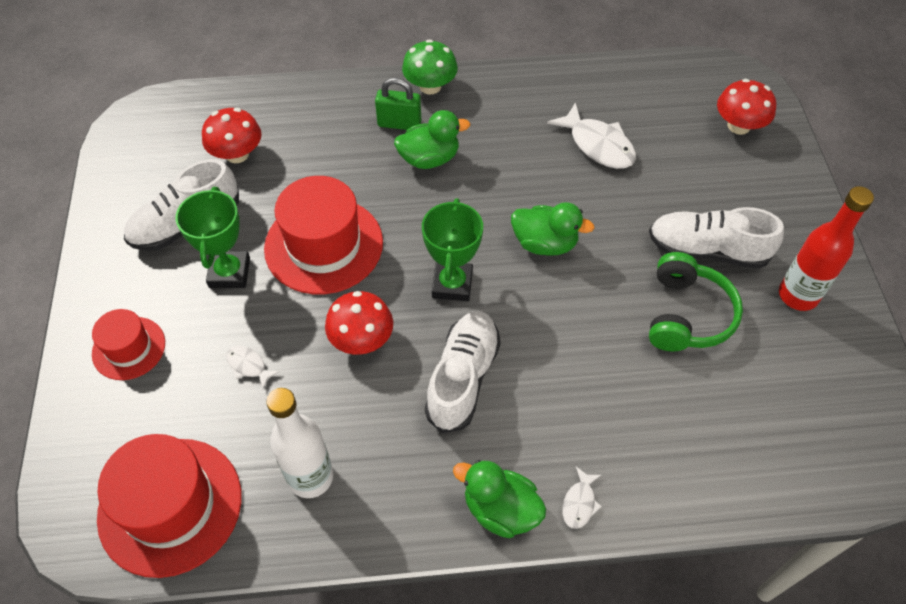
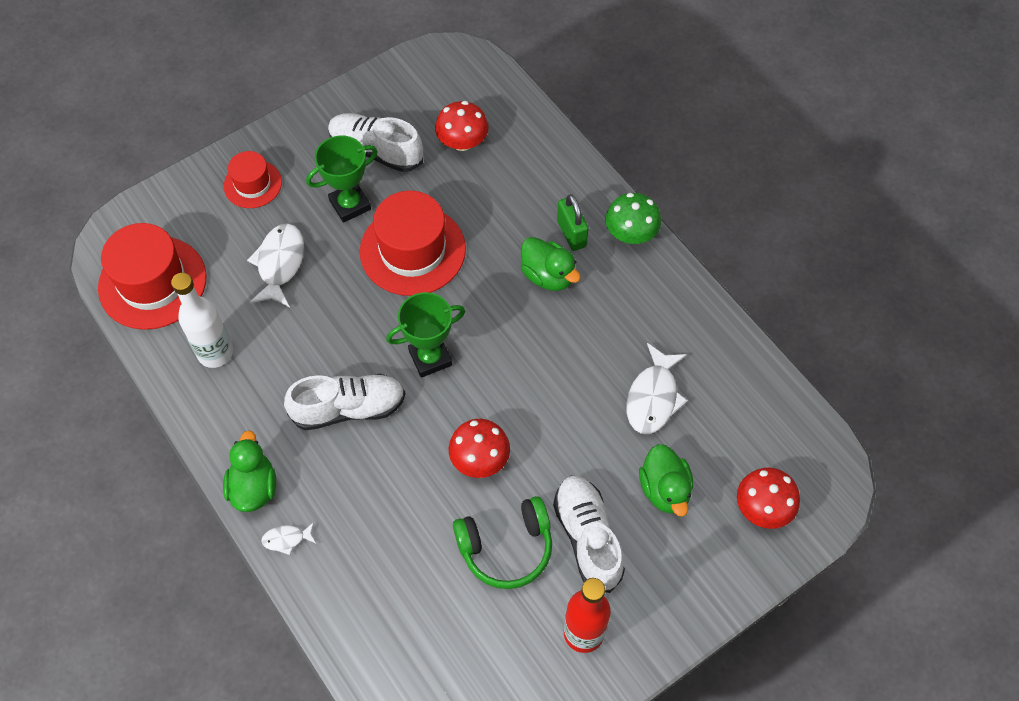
camera: 60 degrees right, 5 degrees up
(248, 366) = (280, 264): white fish -> white fish, size x1.96
(361, 339) = (343, 323): red mushroom -> red mushroom (479, 459)
(545, 243) = (513, 405): green duck -> green duck (664, 489)

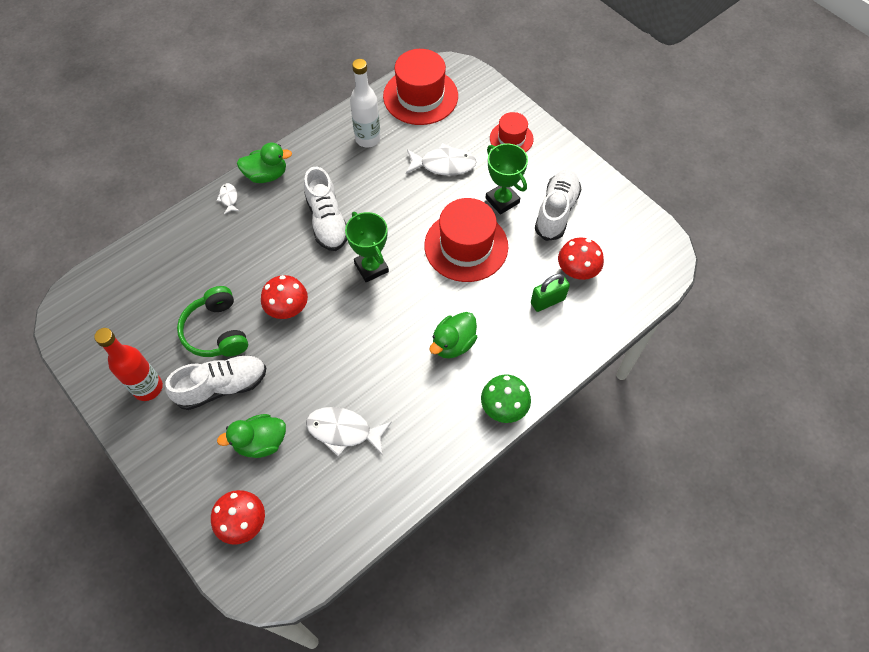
camera: 85 degrees right, 0 degrees up
(571, 233) = (497, 359): green padlock -> green padlock (547, 301)

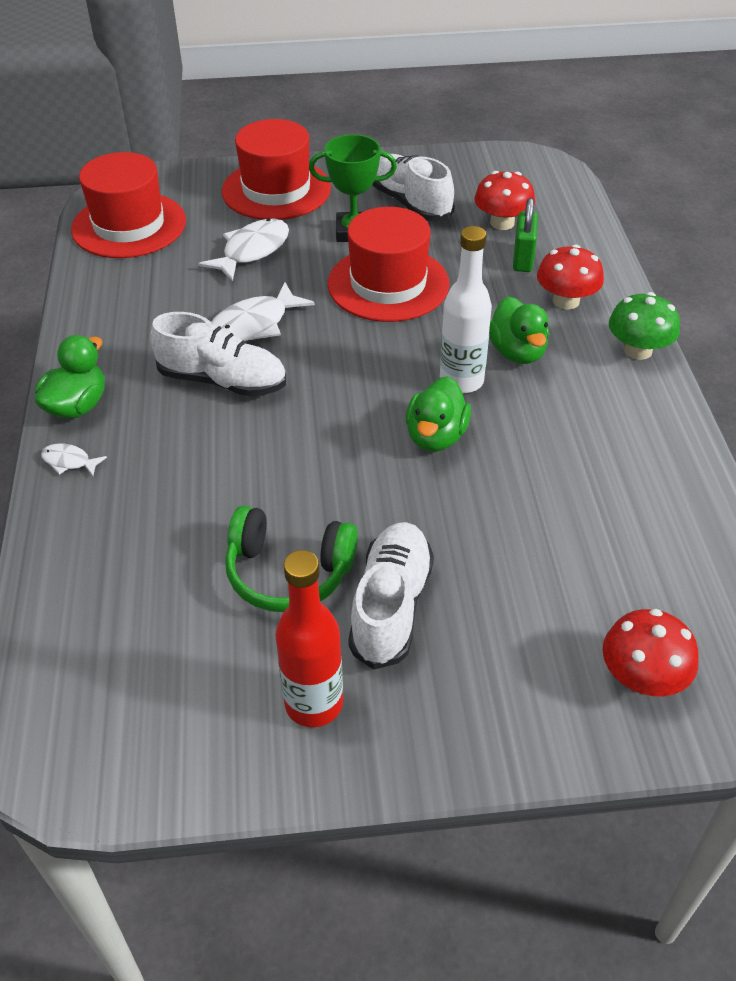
camera: 55 degrees left, 15 degrees down
(261, 442) = (521, 600): green duck -> green duck (436, 436)
(287, 308) = (323, 478): red mushroom -> red mushroom (566, 301)
(343, 431) = (567, 503): white fish -> white fish (254, 325)
(368, 139) = (137, 292): white bottle -> white bottle (461, 381)
(371, 267) = (338, 372): green trophy -> none
(511, 138) = (276, 190): red hat -> red hat, size x1.77

